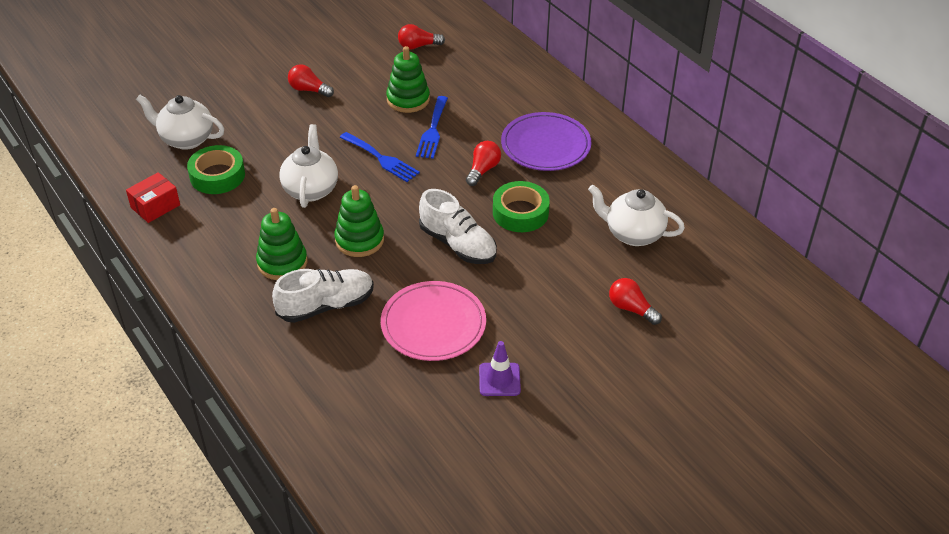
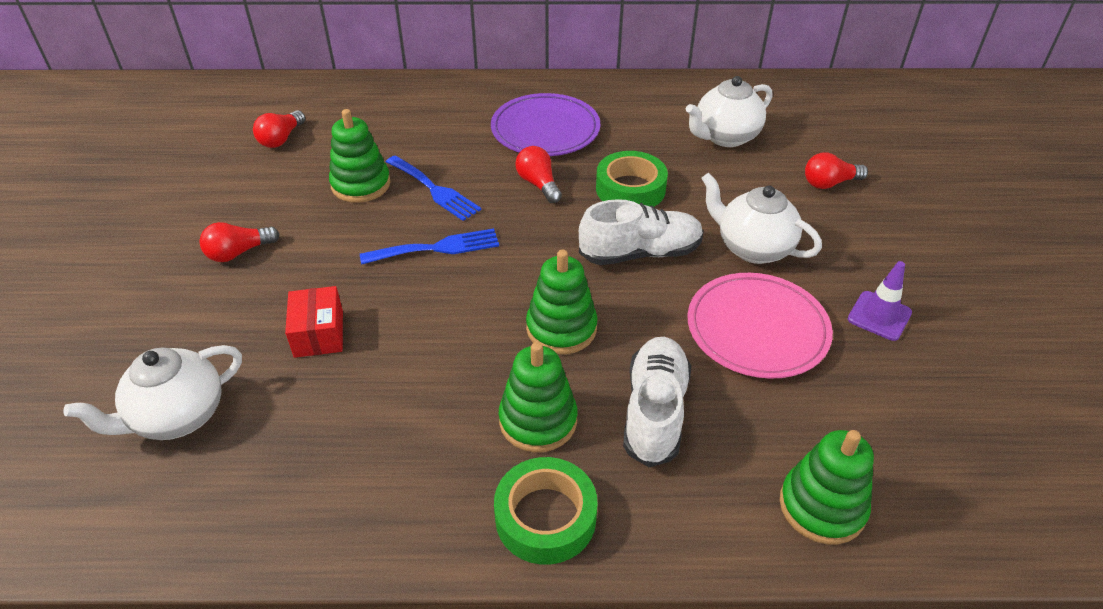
camera: 55 degrees left, 0 degrees up
(155, 206) = (280, 519): red box -> red box (319, 334)
(217, 175) = (295, 414): green tape -> green tape (545, 517)
(309, 401) = (822, 506): none -> green stacking toy
(311, 189) = (425, 331): white teapot -> white teapot (753, 248)

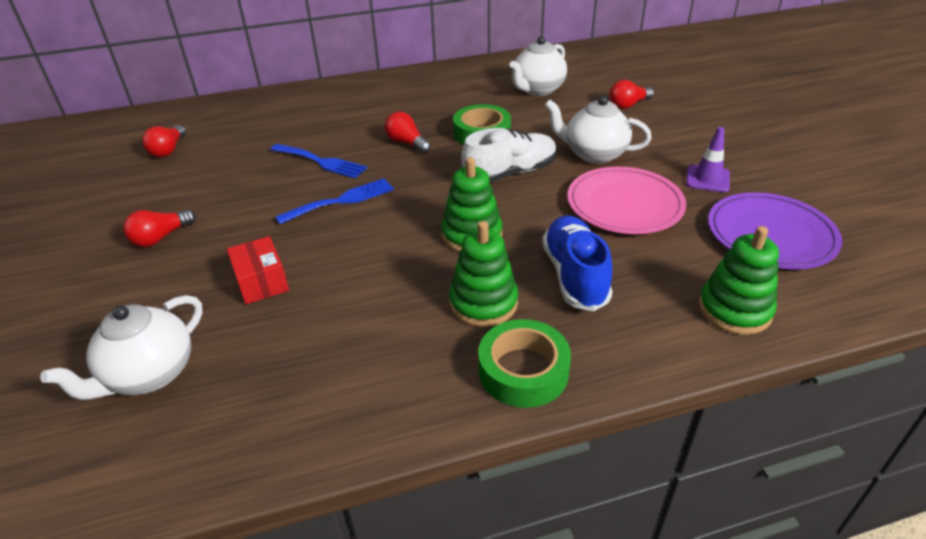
camera: 15 degrees left, 5 degrees down
(361, 184) = (254, 169): green stacking toy -> none
(545, 130) = (395, 107): purple plate -> purple plate (770, 235)
(655, 411) = (574, 275): white shoe -> blue shoe

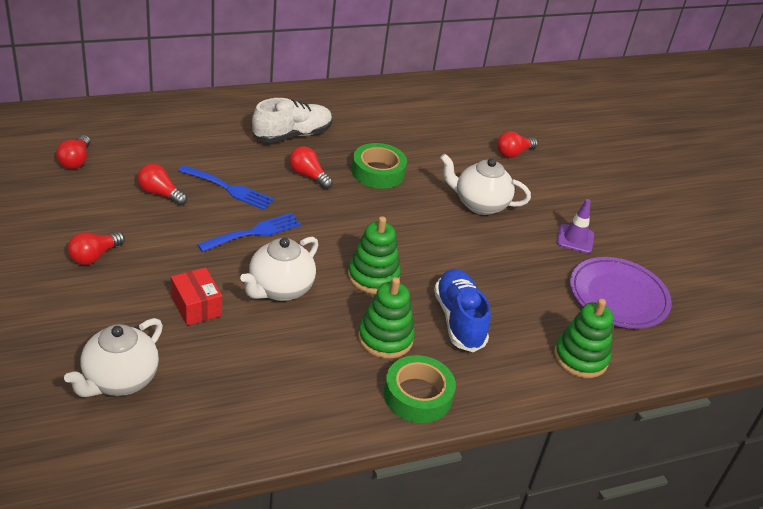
camera: 10 degrees left, 0 degrees up
(247, 172) = (160, 193): none -> red light bulb
(510, 173) = (405, 217): white shoe -> white shoe (292, 135)
(537, 90) = (429, 126): white teapot -> white teapot (280, 289)
(624, 205) = (503, 258): pink plate -> none

